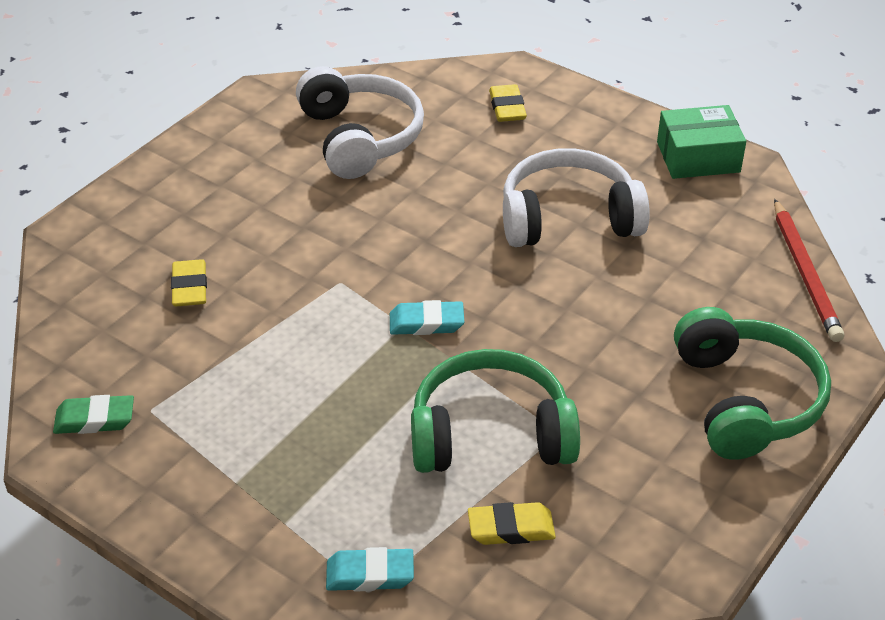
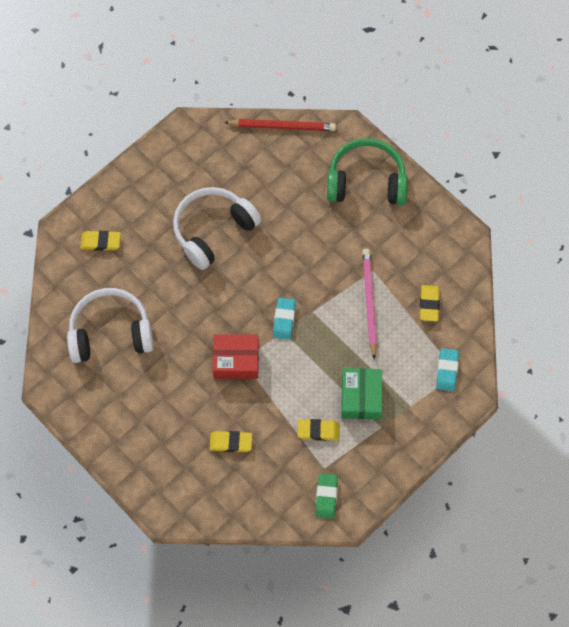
camera: 80 degrees left, 25 degrees up
(220, 393) = (318, 431): none -> yellow eraser
(338, 275) = (236, 360): none -> red box
(490, 434) = (369, 302): green headphones -> pink pencil
(568, 218) = (213, 230): white headphones -> white headphones turned 45 degrees clockwise
(698, 157) = (174, 150): green box -> green box (361, 397)

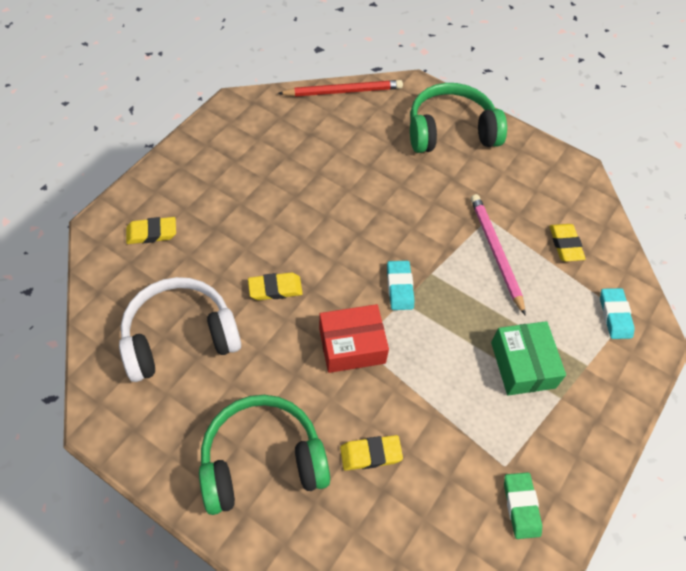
camera: 15 degrees left, 10 degrees down
(154, 433) = (262, 461): none -> green headphones
(213, 230) = (289, 202): white headphones -> none
(318, 431) = (482, 417): yellow eraser -> yellow eraser (275, 289)

